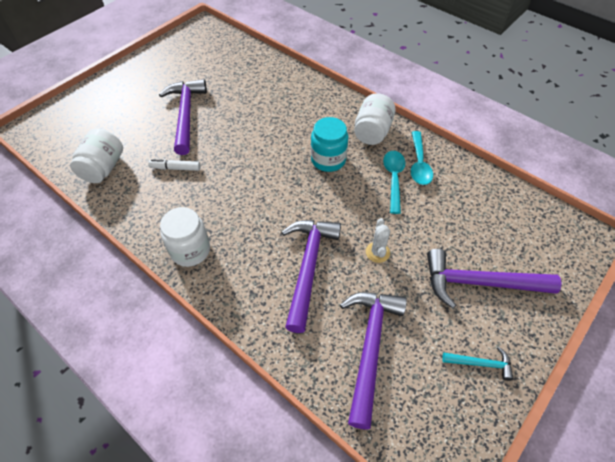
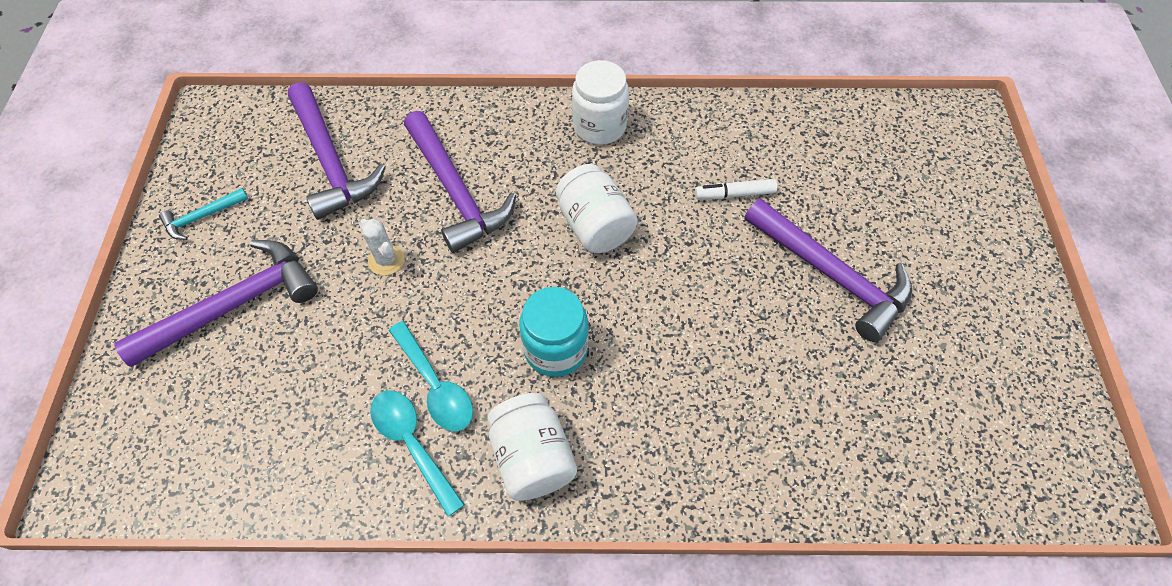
camera: 140 degrees right, 5 degrees up
(103, 168) = (812, 137): white jar -> white jar (595, 226)
(175, 168) = (734, 194): white marker -> white marker turned 150 degrees counterclockwise

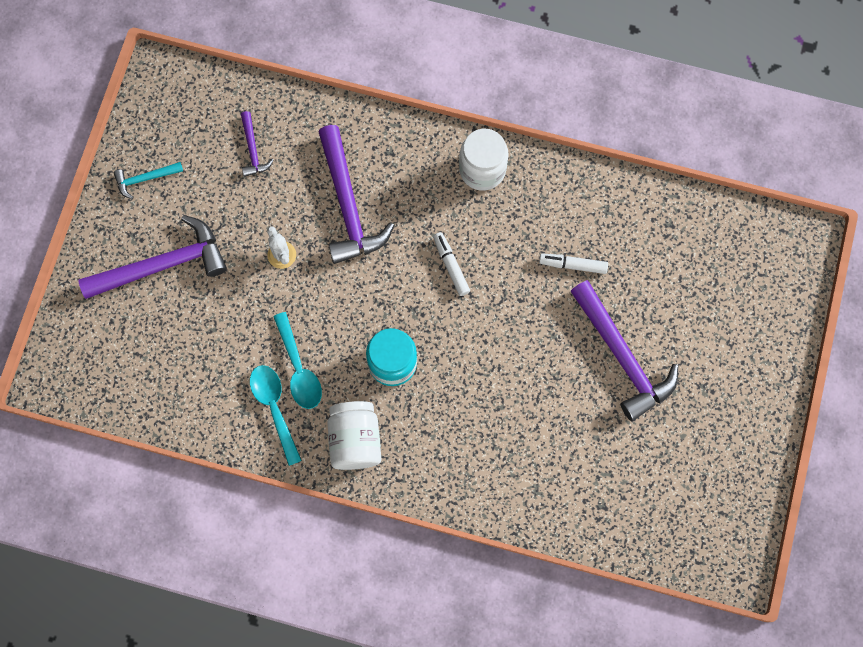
camera: 15 degrees right, 15 degrees up
(331, 161) = (253, 149): purple hammer -> purple hammer, size x0.48
(595, 226) = (451, 266): white jar -> white marker

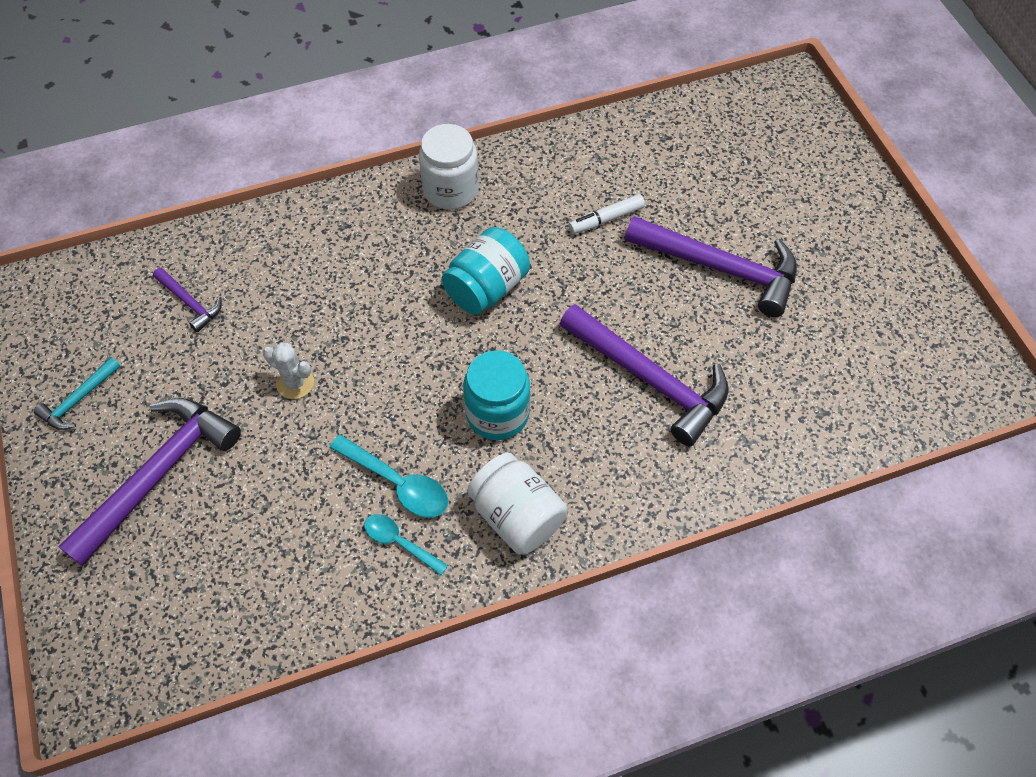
camera: 35 degrees left, 15 degrees down
(274, 408) = (400, 542): turquoise spoon -> turquoise spoon, size x0.66
(348, 204) = (334, 295): purple hammer -> purple hammer (649, 379)
(451, 266) = (486, 288): white marker -> turquoise jar

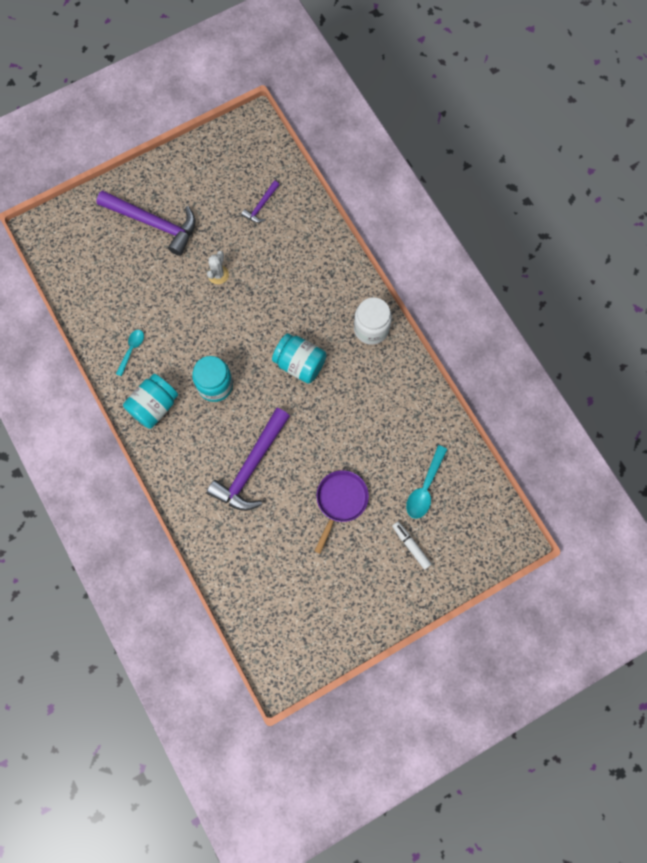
camera: 80 degrees right, 15 degrees up
(79, 400) = (191, 171): turquoise hammer -> none
(397, 483) = (165, 341): turquoise spoon -> turquoise spoon (425, 488)
(517, 516) = (154, 406): white jar -> turquoise jar
(606, 219) = (366, 426): white marker -> white marker (411, 546)
(720, 268) = (340, 501): purple hammer -> purple pan

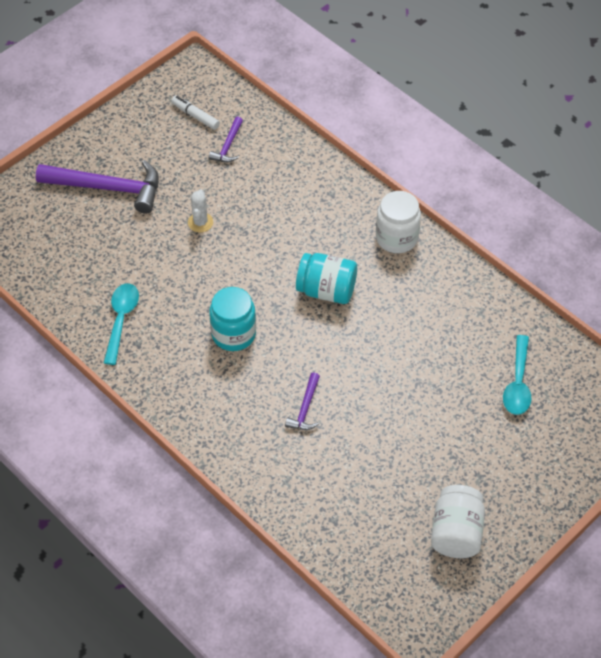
camera: 15 degrees left, 20 degrees down
(131, 350) = (121, 320): turquoise spoon -> turquoise spoon, size x1.51
(154, 406) = (167, 372): turquoise jar -> none
(251, 466) = (305, 408): purple hammer -> purple hammer, size x0.48
(333, 605) = (456, 533): none -> white jar
(340, 501) = (424, 420): purple pan -> none
(411, 546) = (524, 447): white marker -> white marker (195, 116)

